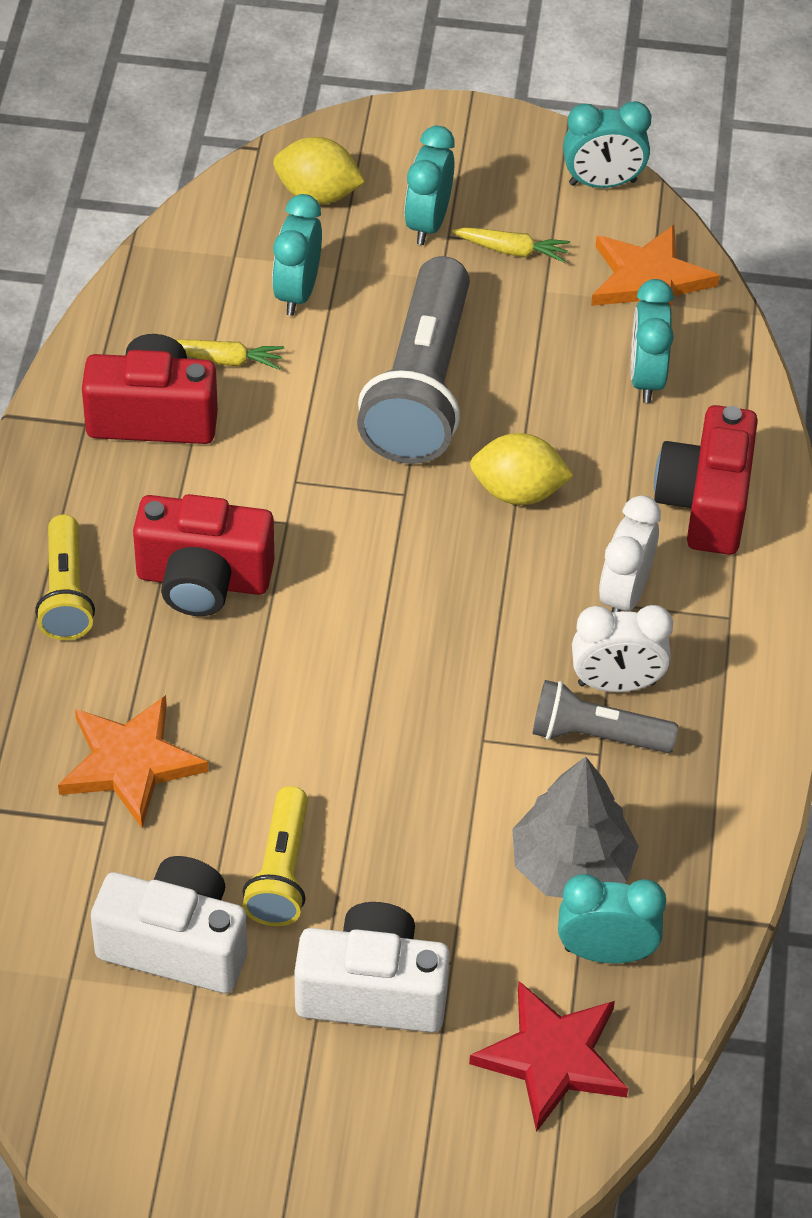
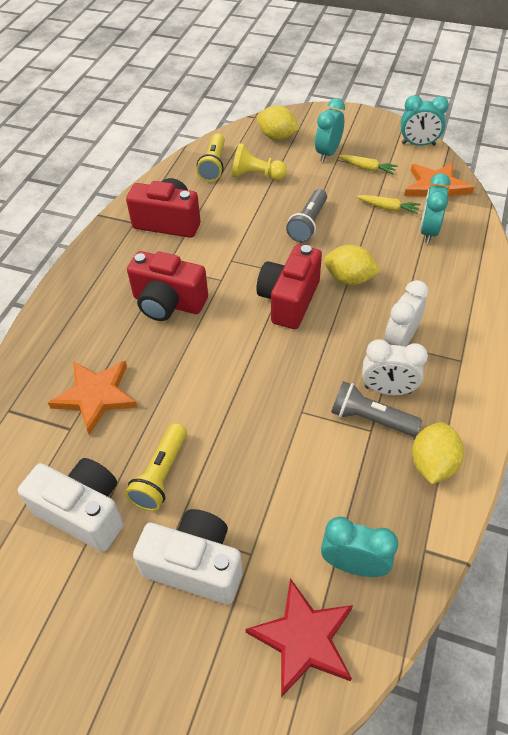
camera: 15 degrees right, 0 degrees up
(66, 593) = (95, 301): yellow flashlight -> yellow flashlight (214, 165)
(225, 360) = (212, 201): yellow carrot -> yellow carrot (388, 208)
(297, 292) = (256, 176): turquoise clock -> yellow pawn
(422, 387) = (308, 224): grey flashlight -> grey flashlight, size x0.55
(571, 865) = (341, 500): grey tree -> none
(703, 791) = (432, 464): none -> yellow lemon
(705, 503) = (453, 297): red camera -> red camera (289, 300)

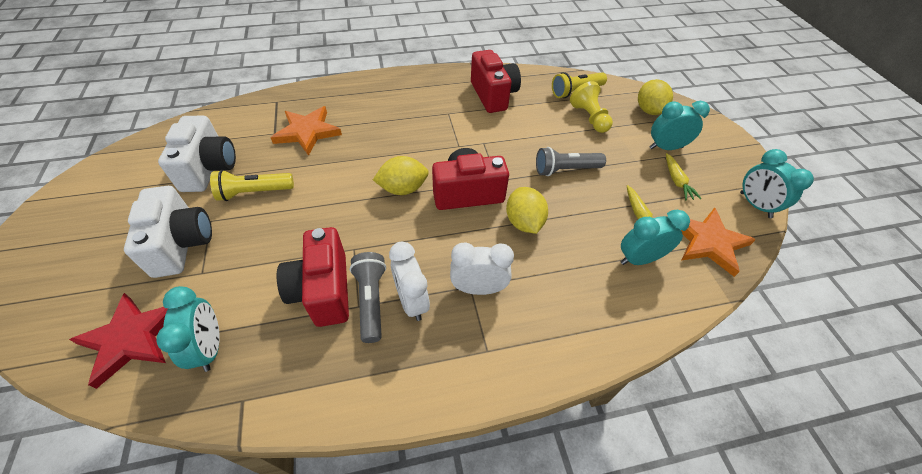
camera: 55 degrees right, 0 degrees up
(168, 303) = (414, 129): red camera -> red camera (323, 290)
(432, 464) = (343, 371): yellow lemon -> yellow lemon (403, 189)

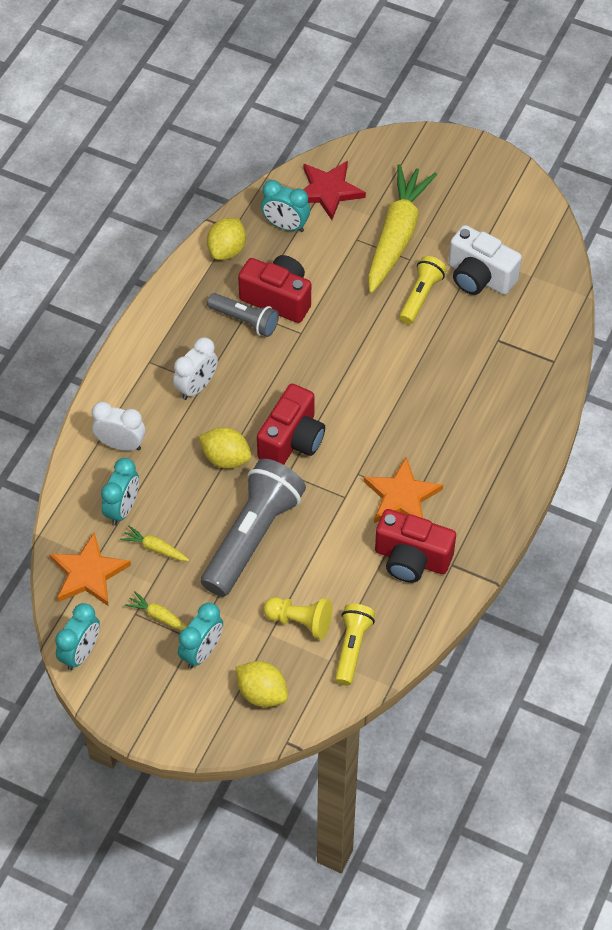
camera: 130 degrees right, 5 degrees up
(182, 244) = (396, 236): white camera -> yellow carrot
(307, 132) = (478, 365): orange star -> orange star (401, 496)
(403, 189) = (337, 397): yellow lemon -> yellow lemon (227, 250)
(412, 301) = (223, 342): white clock -> white clock (121, 444)
(565, 170) = (252, 536): grey flashlight -> grey flashlight, size x1.83
(755, 205) = (81, 653): turquoise clock -> turquoise clock turned 105 degrees clockwise

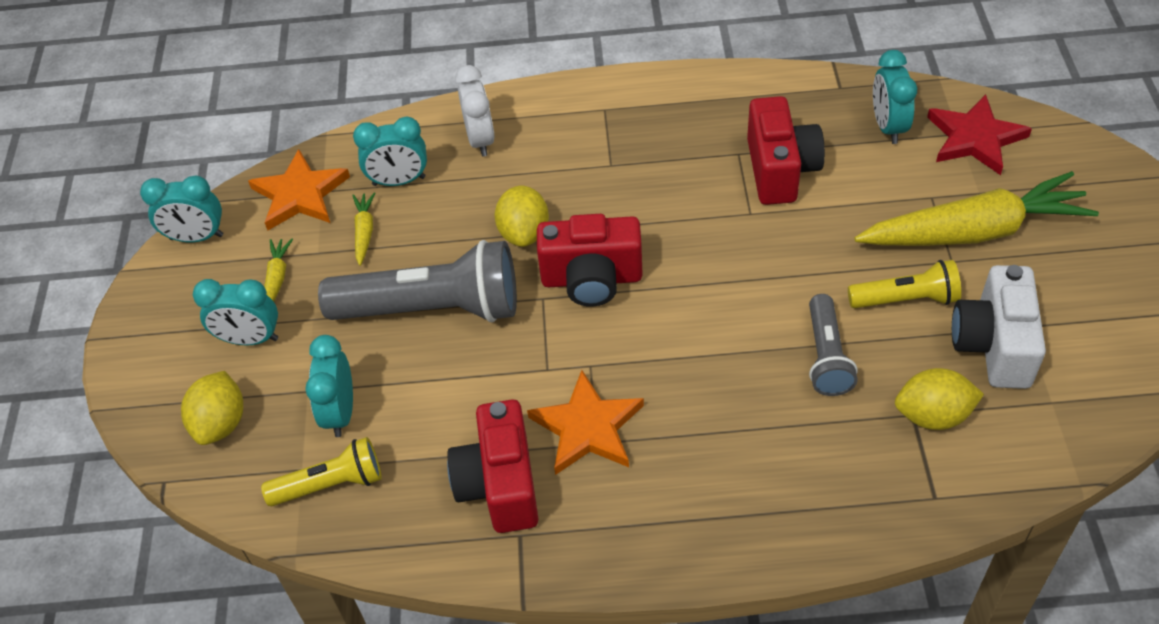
camera: 65 degrees right, 5 degrees down
(196, 387) = (601, 162): white clock -> none
(227, 250) = (806, 96): yellow lemon -> yellow lemon (933, 415)
(245, 320) = (725, 157): grey flashlight -> grey flashlight (827, 356)
(300, 622) = (340, 412): yellow pawn -> turquoise clock

